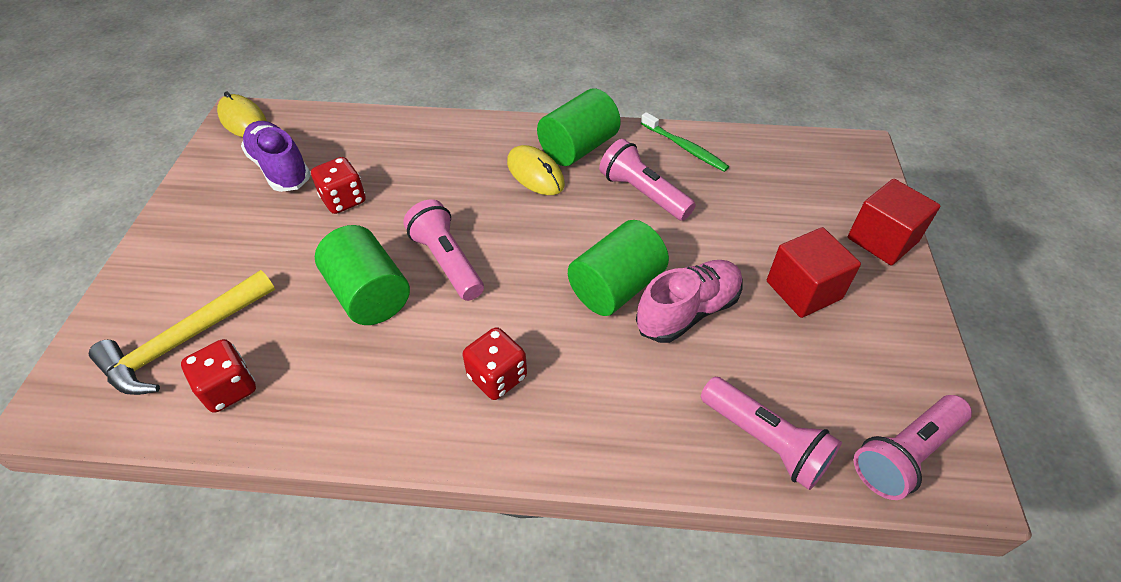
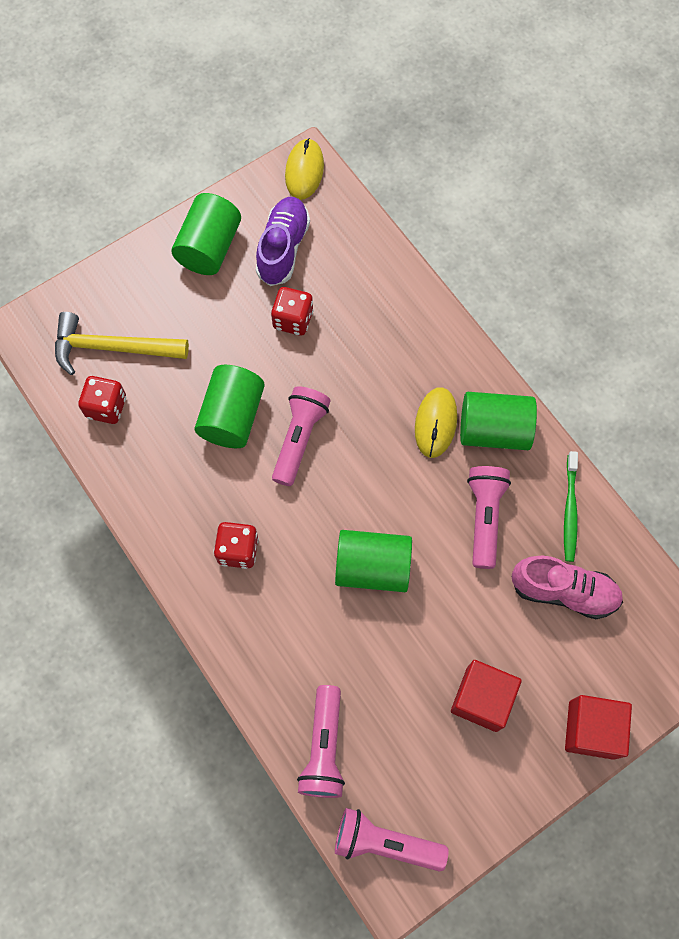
camera: 50 degrees right, 20 degrees up
(208, 211) = (209, 247): none -> green cylinder
(687, 312) = (391, 631): pink shoe -> pink shoe (563, 591)

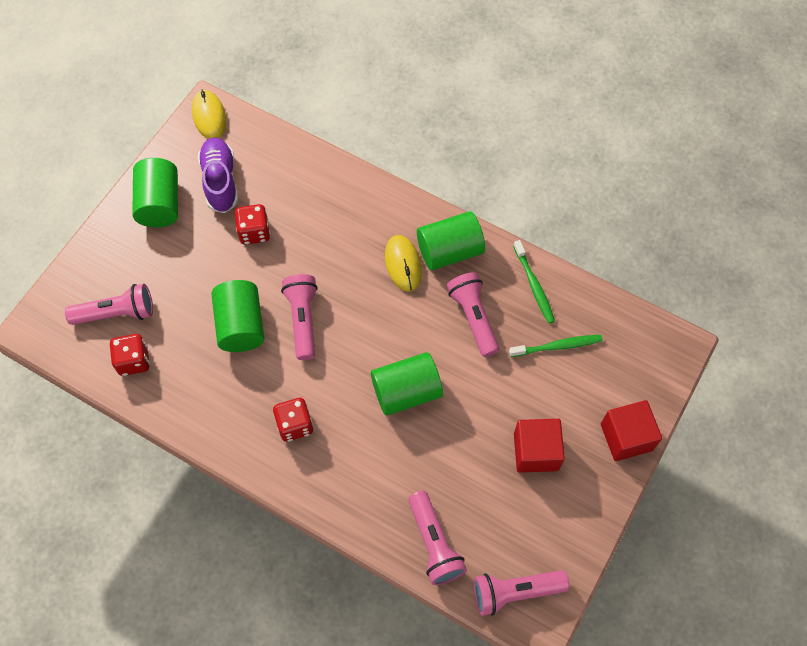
camera: 25 degrees left, 5 degrees down
(112, 348) = (116, 313): yellow hammer -> pink flashlight
(563, 591) = (557, 346): pink shoe -> green toothbrush

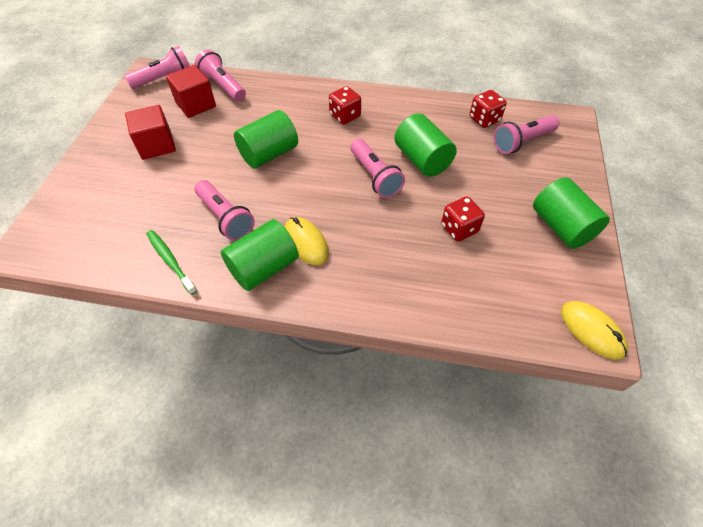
camera: 160 degrees right, 10 degrees down
(220, 181) = (524, 264): purple shoe -> none
(557, 346) = (142, 217): green toothbrush -> none
(626, 437) = (80, 171): red cube -> red cube (196, 104)

